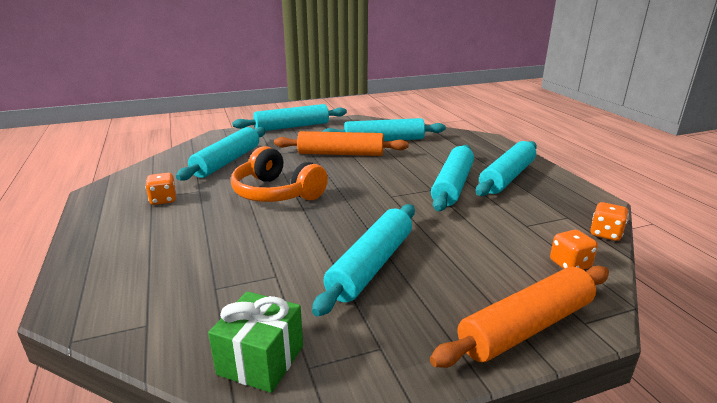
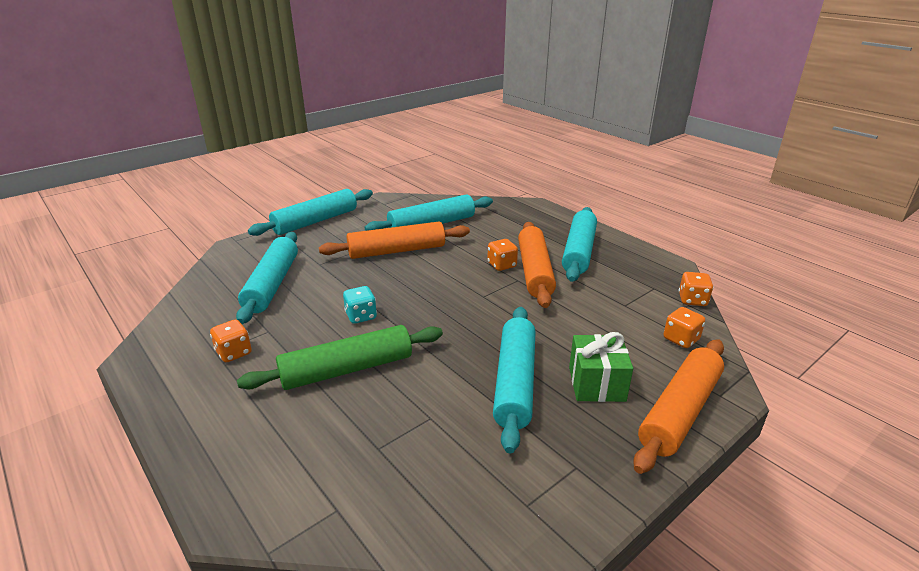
camera: 20 degrees left, 5 degrees up
(236, 227) = (347, 369): none -> green rolling pin
(261, 360) = (479, 511): green gift -> green gift (596, 384)
(276, 193) = (361, 316): orange headphones -> turquoise dice
(425, 176) = (502, 265): none -> orange dice
(452, 185) = (534, 271): turquoise rolling pin -> orange rolling pin

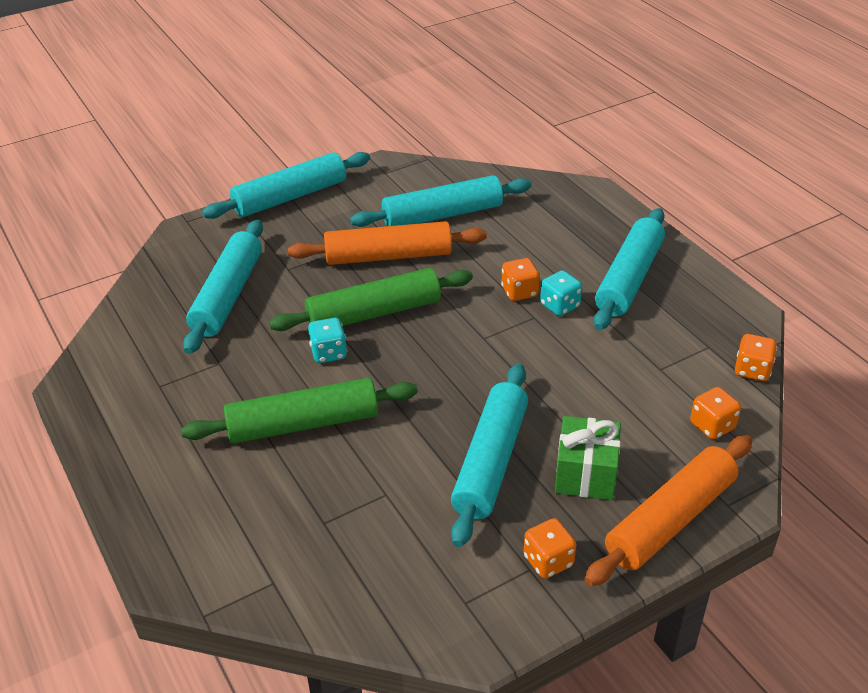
camera: 10 degrees right, 10 degrees up
(234, 353) = (179, 388): orange dice -> orange dice (548, 561)
(393, 287) = (374, 313): none -> green rolling pin
(534, 271) = (560, 306): orange rolling pin -> turquoise dice

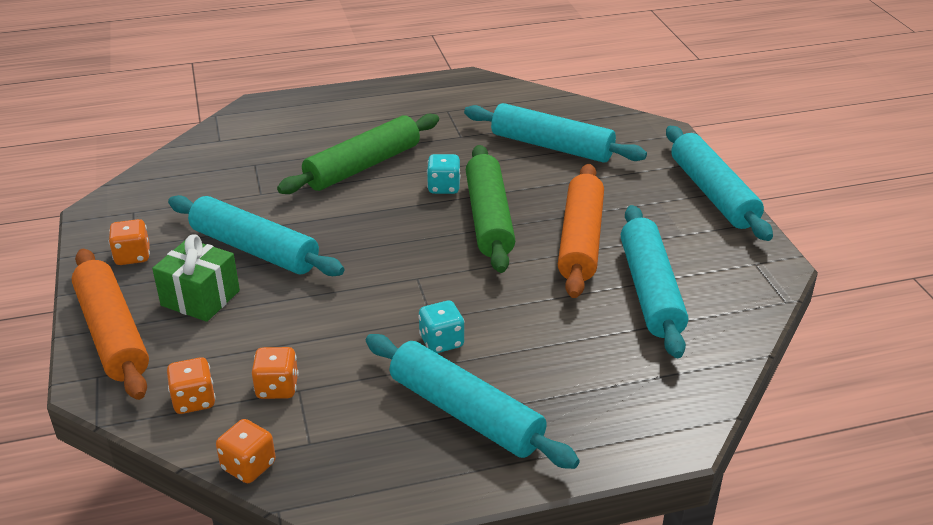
camera: 105 degrees right, 5 degrees down
(303, 424) = (363, 166): green rolling pin -> green rolling pin turned 45 degrees clockwise
(519, 292) = (479, 317): orange dice -> orange dice (277, 388)

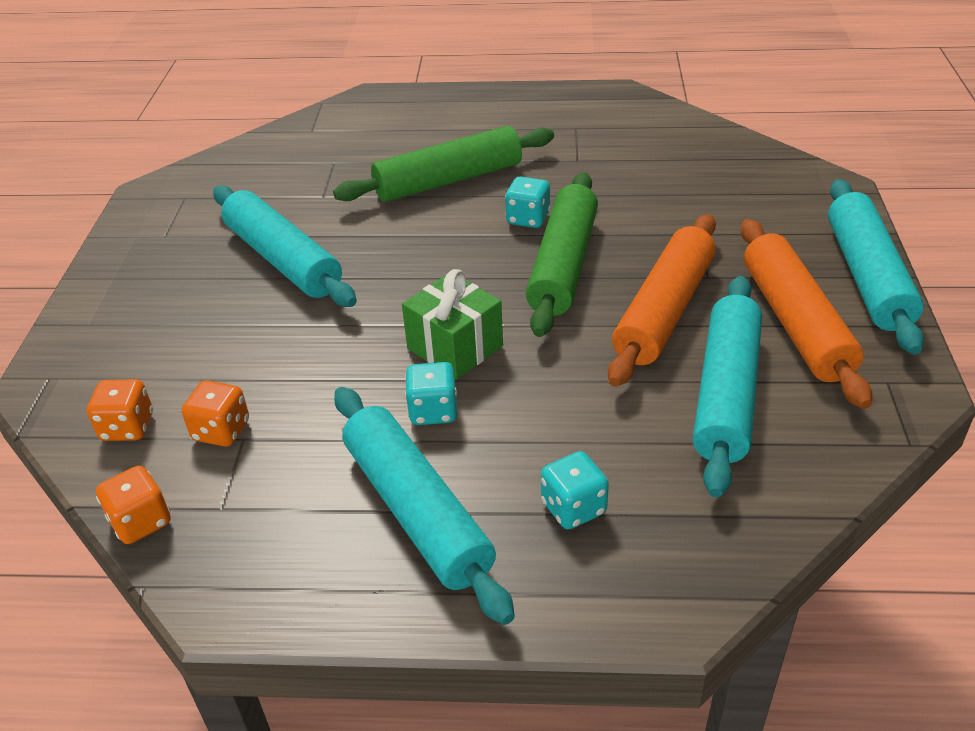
camera: 20 degrees right, 5 degrees up
(113, 333) = (90, 331): orange rolling pin -> orange rolling pin (795, 322)
(133, 256) = (156, 247): orange dice -> none
(200, 298) = (198, 307): green gift -> green gift (455, 347)
(551, 146) = (681, 186): turquoise rolling pin -> none
(579, 387) = (573, 508): none -> turquoise dice

